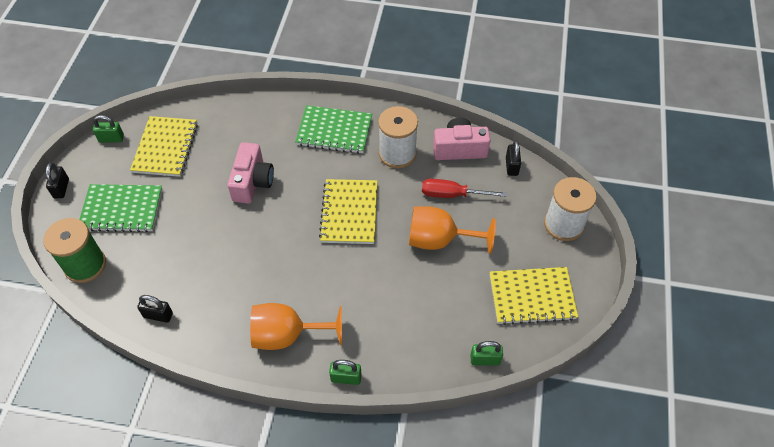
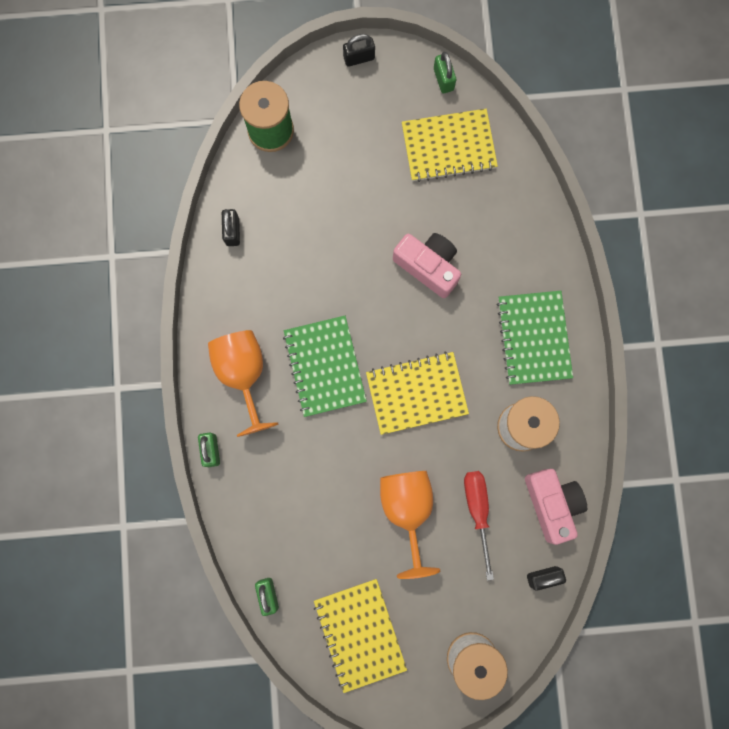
camera: 75 degrees right, 25 degrees up
(121, 209) = (349, 136): green notebook -> green notebook (324, 366)
(252, 182) = (428, 266): pink camera -> pink camera turned 135 degrees counterclockwise

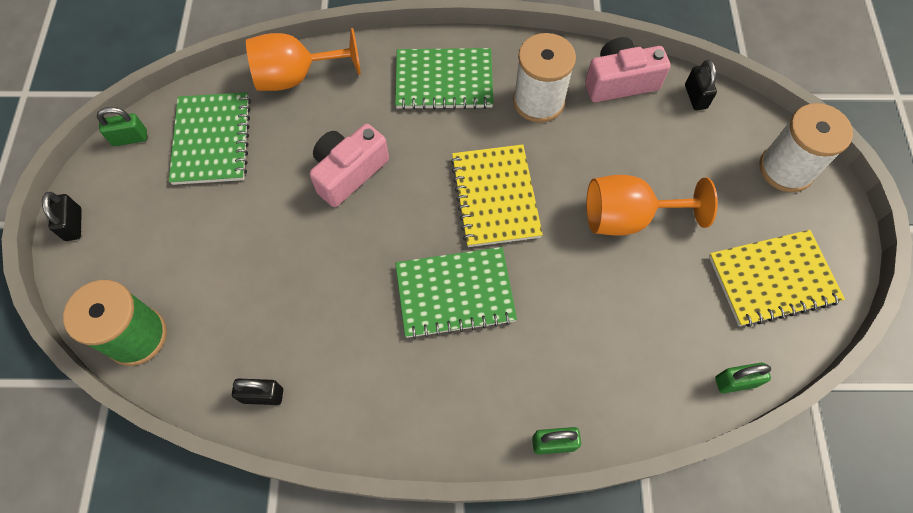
camera: 85 degrees left, 15 degrees down
(243, 374) = (455, 394): orange goblet -> orange goblet (296, 77)
(448, 147) = (212, 140): yellow notebook -> green notebook
(477, 510) = (628, 149): red screwdriver -> none

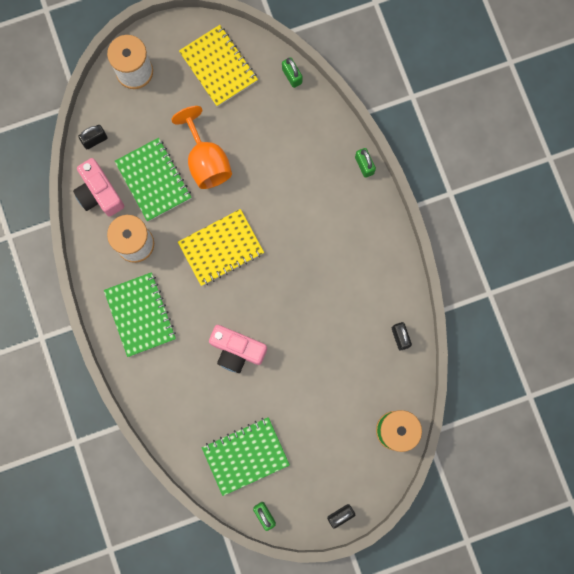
camera: 110 degrees left, 15 degrees up
(296, 77) = (173, 422): orange goblet -> none
(455, 294) = (297, 250): green notebook -> green notebook (153, 180)

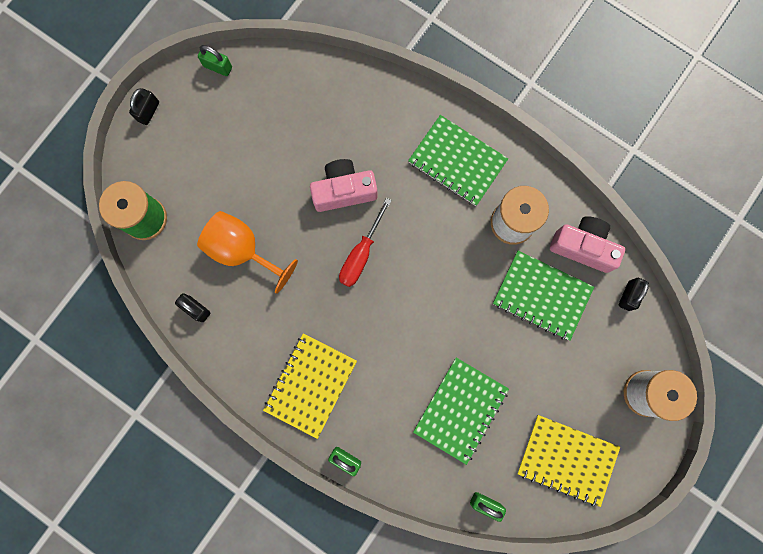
camera: 145 degrees right, 0 degrees up
(206, 161) = (505, 351): orange goblet -> orange goblet (242, 250)
(221, 248) = (428, 275): yellow notebook -> yellow notebook (310, 385)
(245, 455) = (270, 104): green notebook -> green notebook (460, 410)
(257, 295) = (361, 254): none -> red screwdriver

